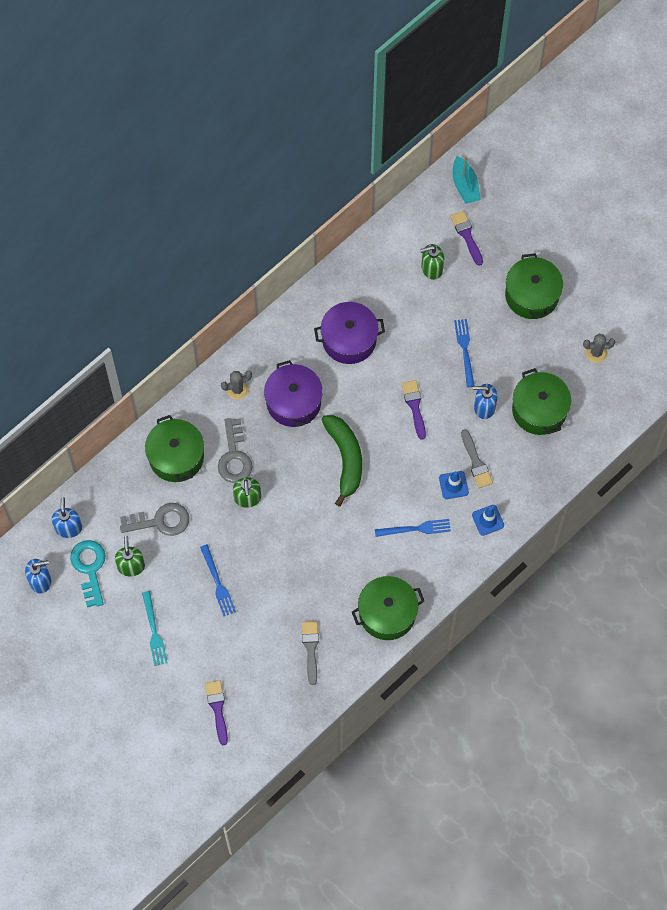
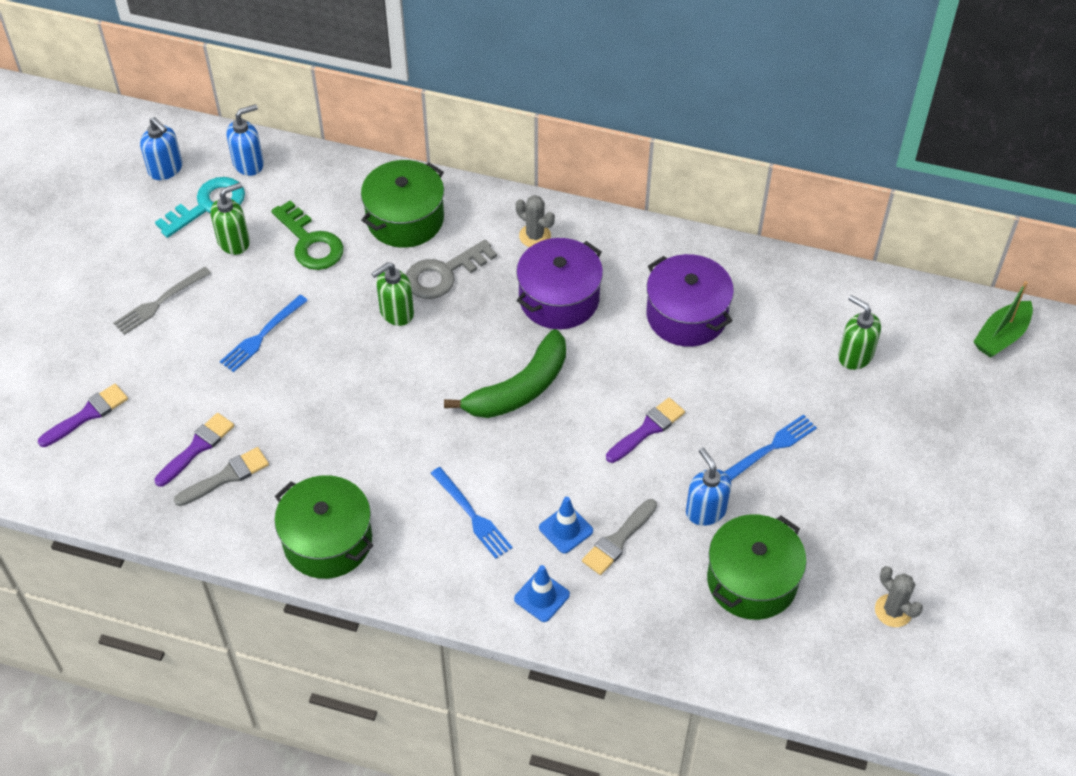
camera: 60 degrees right, 15 degrees down
(154, 631) = (159, 302): turquoise fork -> grey fork
(160, 521) = (310, 242): grey key -> green key
(465, 185) = (1001, 336): turquoise boat -> green boat
(466, 235) = (934, 372): purple brush -> purple brush (197, 447)
(532, 295) = (913, 487): green pot -> none

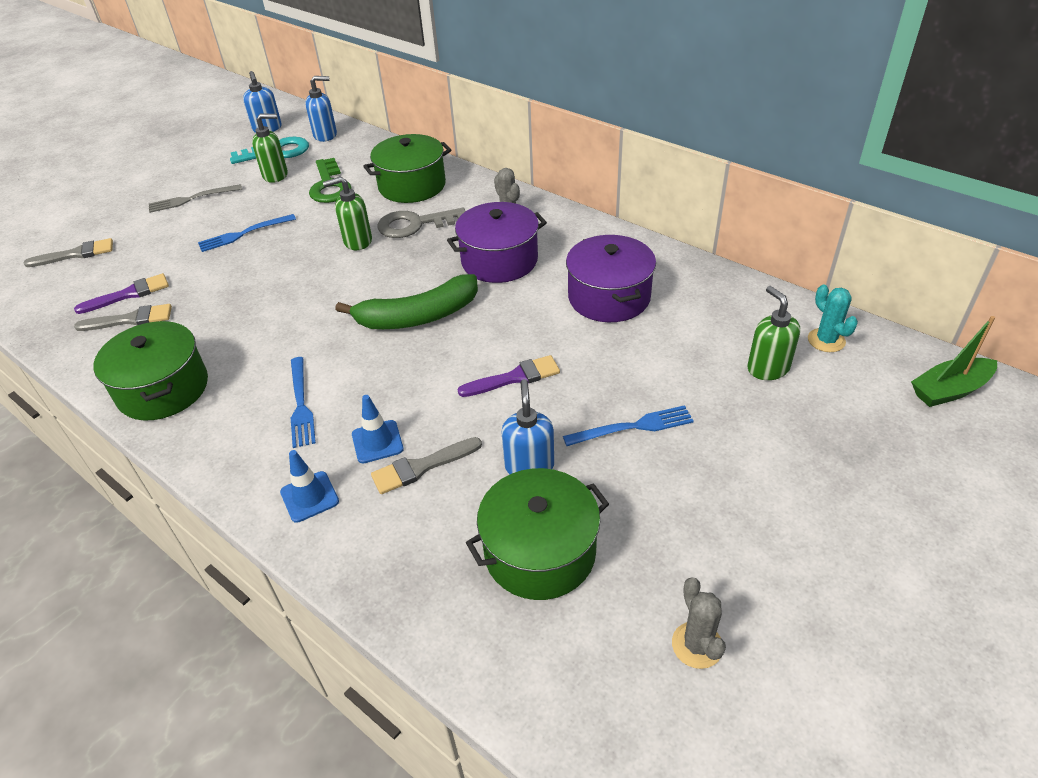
camera: 25 degrees right, 10 degrees down
(87, 414) = (76, 254): purple brush -> grey brush
(892, 312) = (826, 340): none -> turquoise cactus

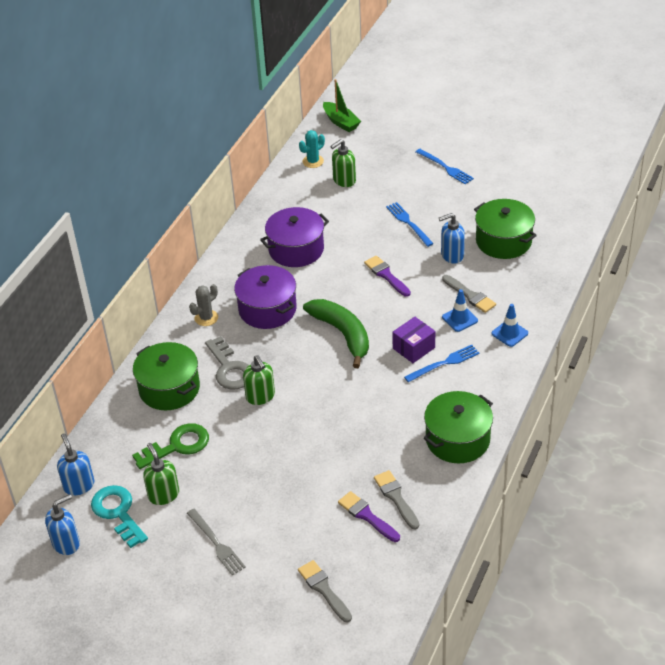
camera: 105 degrees left, 0 degrees up
(243, 234) = (265, 476): blue fork -> blue fork (445, 167)
(350, 379) = (413, 348): none -> purple box
(697, 645) = (527, 188): grey cactus -> none

